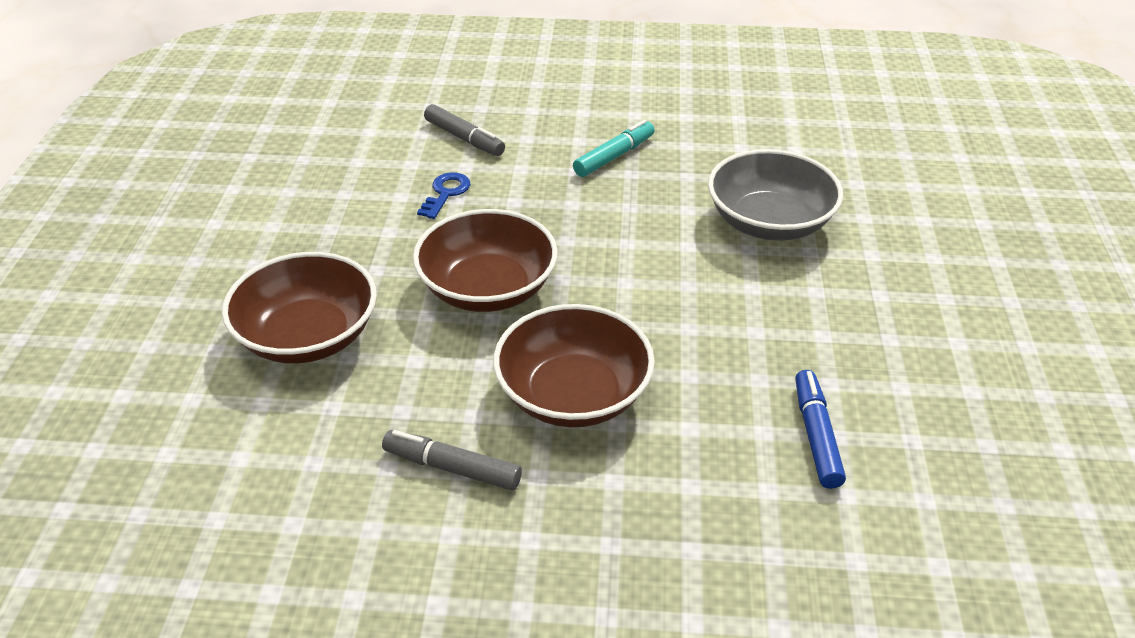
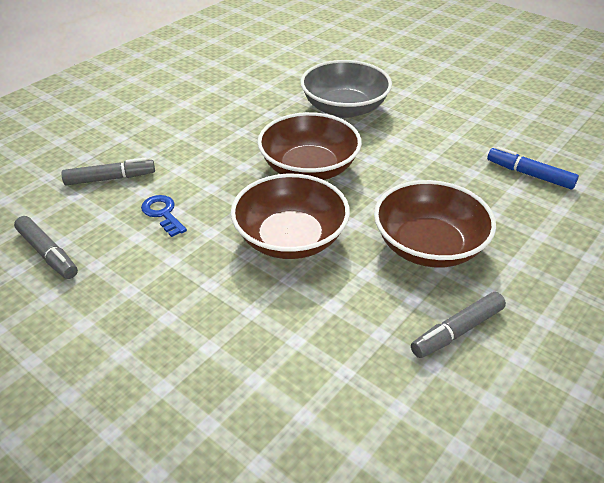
camera: 55 degrees left, 0 degrees up
(308, 336) = (250, 355): brown bowl -> brown bowl (309, 168)
(335, 162) = (48, 253): none -> grey marker
(614, 156) = (216, 129): turquoise marker -> none

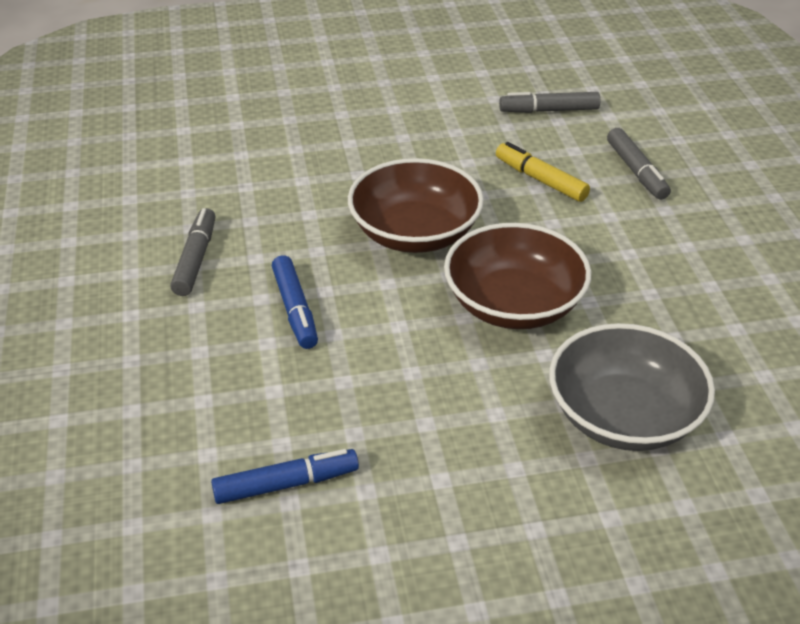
camera: 130 degrees right, 0 degrees up
(110, 178) = (636, 171): grey marker -> grey marker turned 45 degrees counterclockwise
(162, 213) = (540, 180): blue key -> yellow marker
(429, 246) = (295, 309): brown bowl -> blue marker

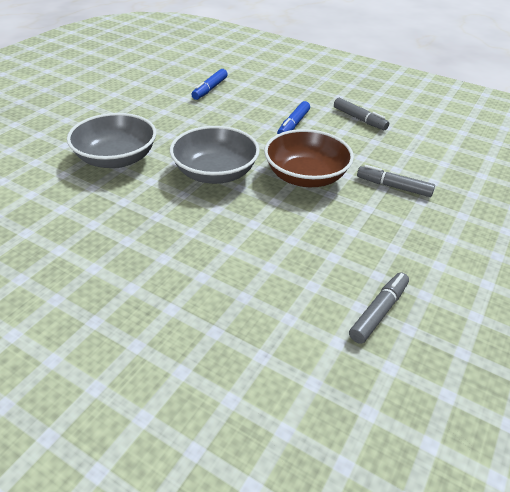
camera: 130 degrees right, 0 degrees up
(295, 309) = (293, 125): blue marker -> blue marker turned 90 degrees counterclockwise
(514, 304) = (215, 173): brown bowl -> grey bowl
(540, 180) = (298, 247): yellow marker -> none
(636, 171) = (253, 296): grey marker -> grey marker (393, 187)

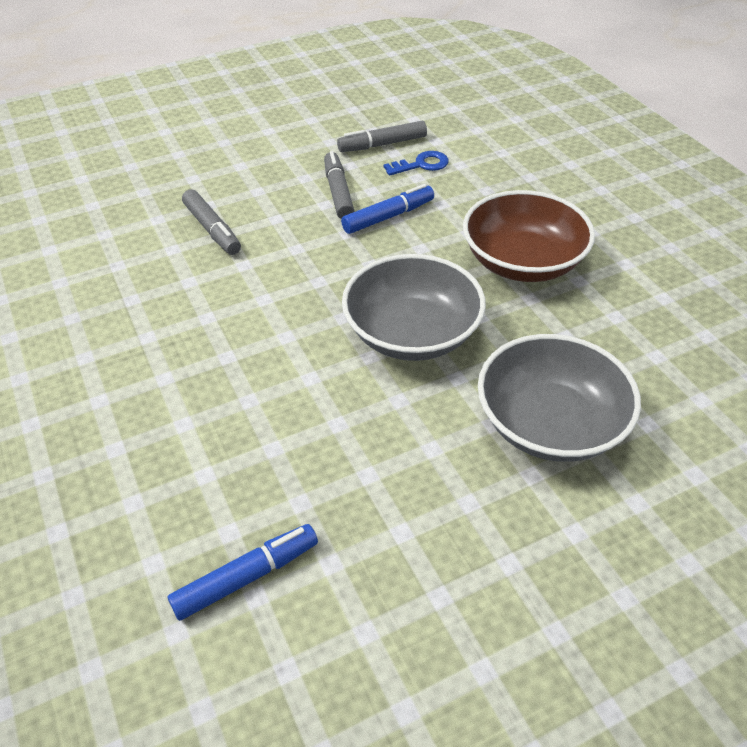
camera: 145 degrees left, 5 degrees up
(293, 125) = (202, 382): blue marker -> blue marker (388, 217)
(305, 176) = (297, 281): brown bowl -> brown bowl (522, 262)
(321, 302) = (421, 164): none -> blue key
(359, 119) = (85, 350): grey marker -> grey marker (338, 192)

